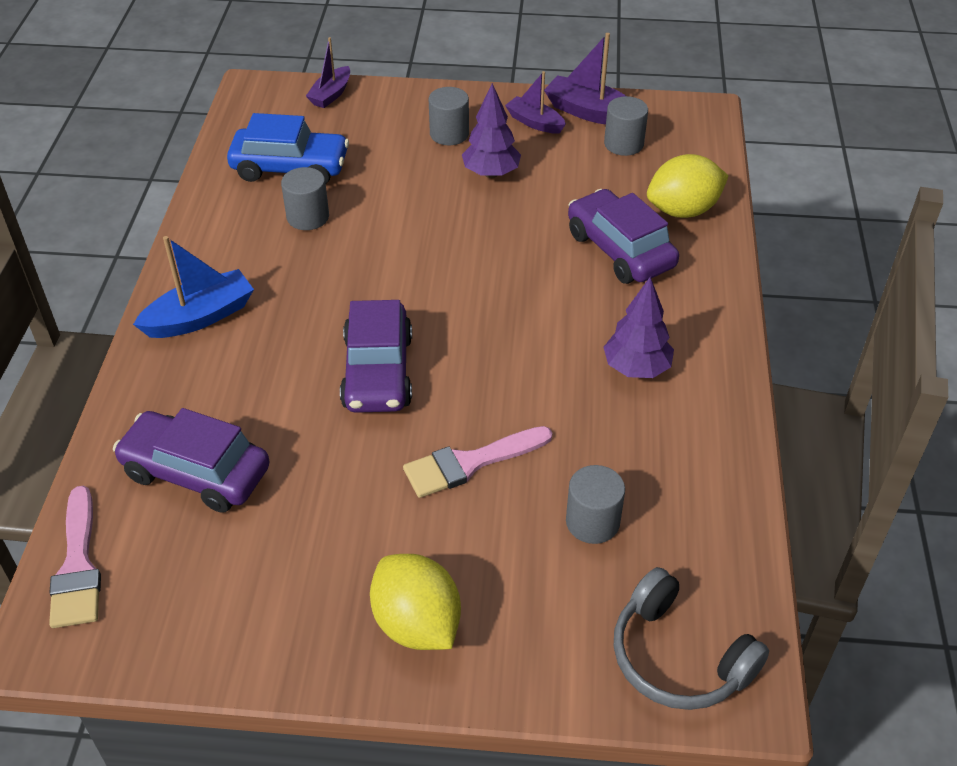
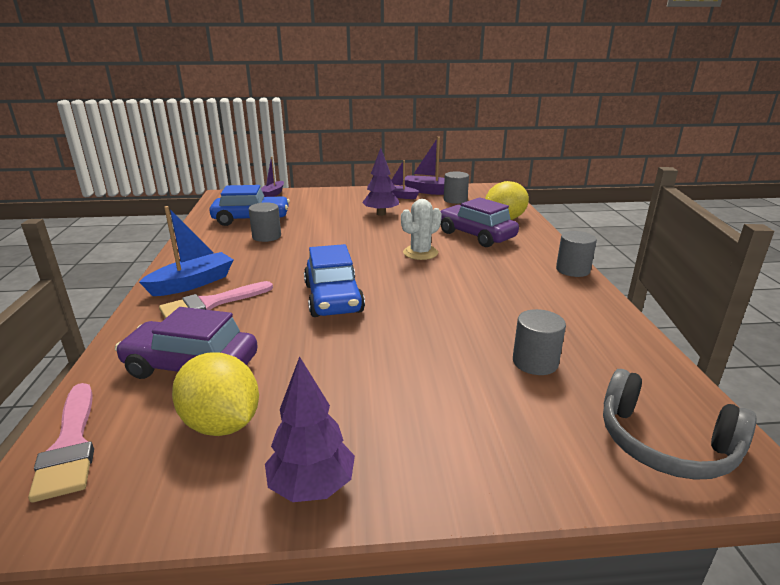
camera: 10 degrees left, 20 degrees down
(378, 372) = (333, 298): purple car -> blue car
(417, 624) = (417, 449): yellow lemon -> yellow lemon (222, 424)
(449, 134) = (349, 202): grey cylinder -> grey cylinder (572, 270)
(470, 463) = (421, 338): pink brush -> pink brush (211, 303)
(522, 285) = (420, 253): none -> white cactus
(636, 368) = (517, 281): purple tree -> purple tree (312, 486)

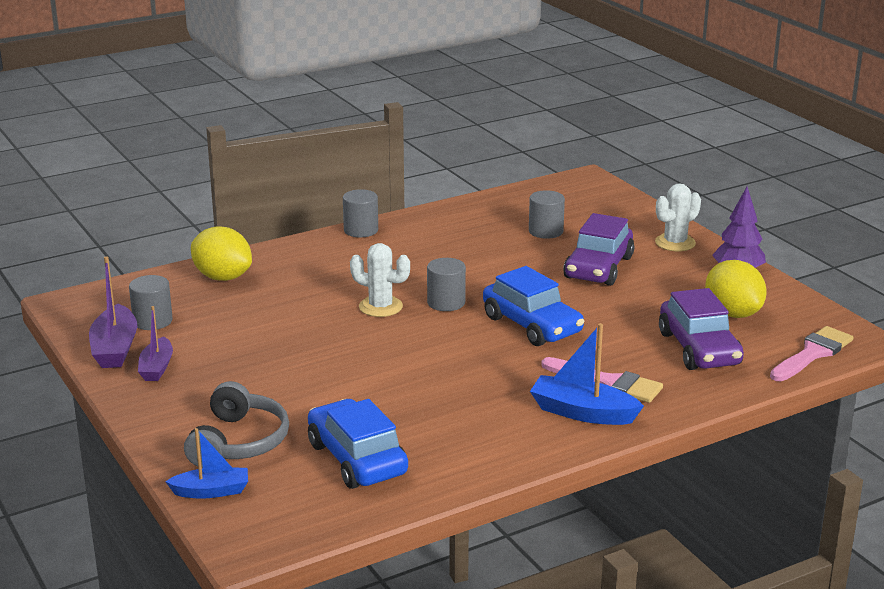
camera: 115 degrees left, 0 degrees up
(222, 424) = (732, 313): yellow lemon -> yellow lemon turned 45 degrees counterclockwise
(266, 236) = (413, 419): grey cylinder -> grey cylinder (446, 303)
(273, 194) = (211, 491): purple boat -> blue boat
(333, 298) = (532, 325): blue car -> blue car turned 90 degrees clockwise
(381, 214) = (257, 362): purple tree -> none
(448, 462) = (675, 243): none -> white cactus
(476, 235) = (298, 286): purple car -> purple car (598, 268)
(665, 443) = (591, 195): grey headphones -> grey headphones (238, 442)

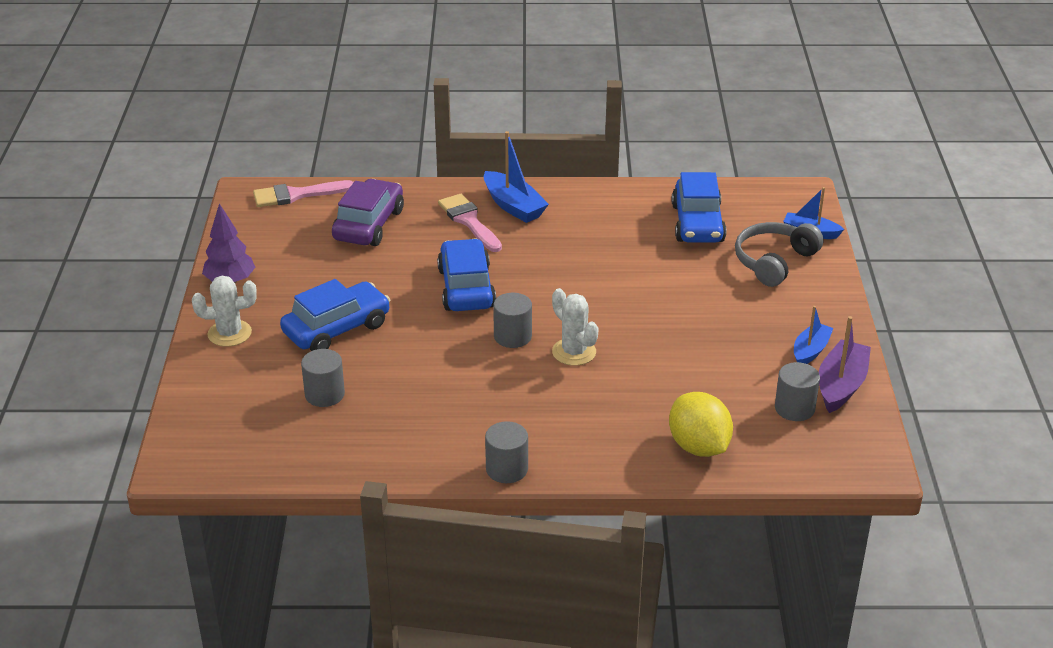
camera: 150 degrees left, 10 degrees up
(156, 368) = (810, 351): purple boat -> blue boat
(598, 268) = (336, 329): purple car -> blue car
(732, 313) = (298, 245): yellow lemon -> none

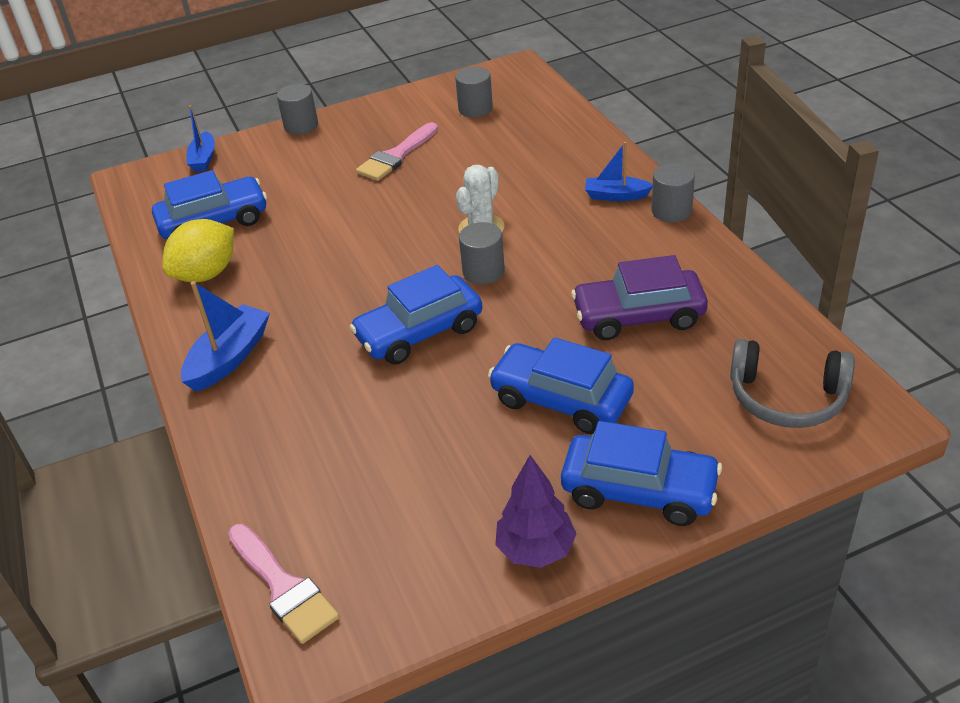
camera: 110 degrees left, 5 degrees up
(229, 333) = (639, 490): white cactus -> blue car
(324, 394) = (675, 358): grey cylinder -> grey cylinder (301, 126)
(368, 225) = (328, 470): purple car -> purple car (638, 316)
(469, 221) = (279, 382): pink brush -> pink brush (396, 156)
(698, 447) = (558, 135): yellow lemon -> yellow lemon (206, 274)
(774, 262) = (264, 165): grey headphones -> grey headphones (787, 397)
(810, 351) = (393, 119): blue boat -> blue boat (616, 196)
(841, 385) = (430, 97): purple boat -> none

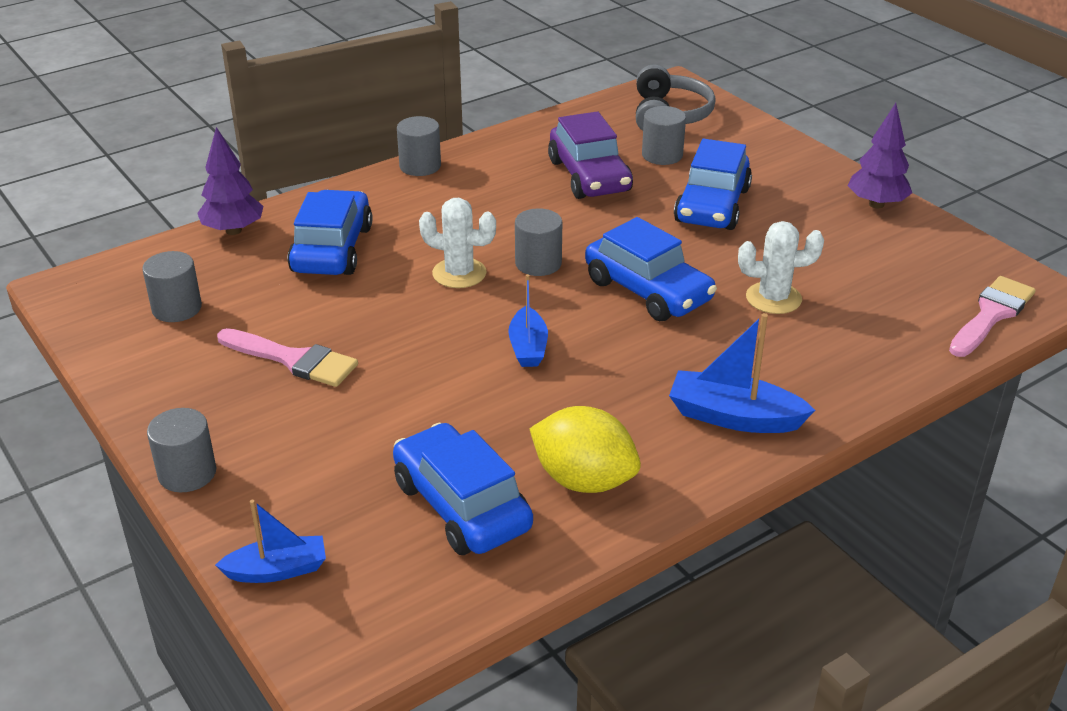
camera: 105 degrees left, 5 degrees down
(377, 414) = (773, 298): none -> white cactus
(575, 123) = (233, 230): none -> purple tree
(616, 196) = (393, 196): blue boat -> blue boat (528, 347)
(639, 490) = (794, 167): blue car -> blue car (332, 249)
(680, 377) = (662, 155): none -> grey cylinder

